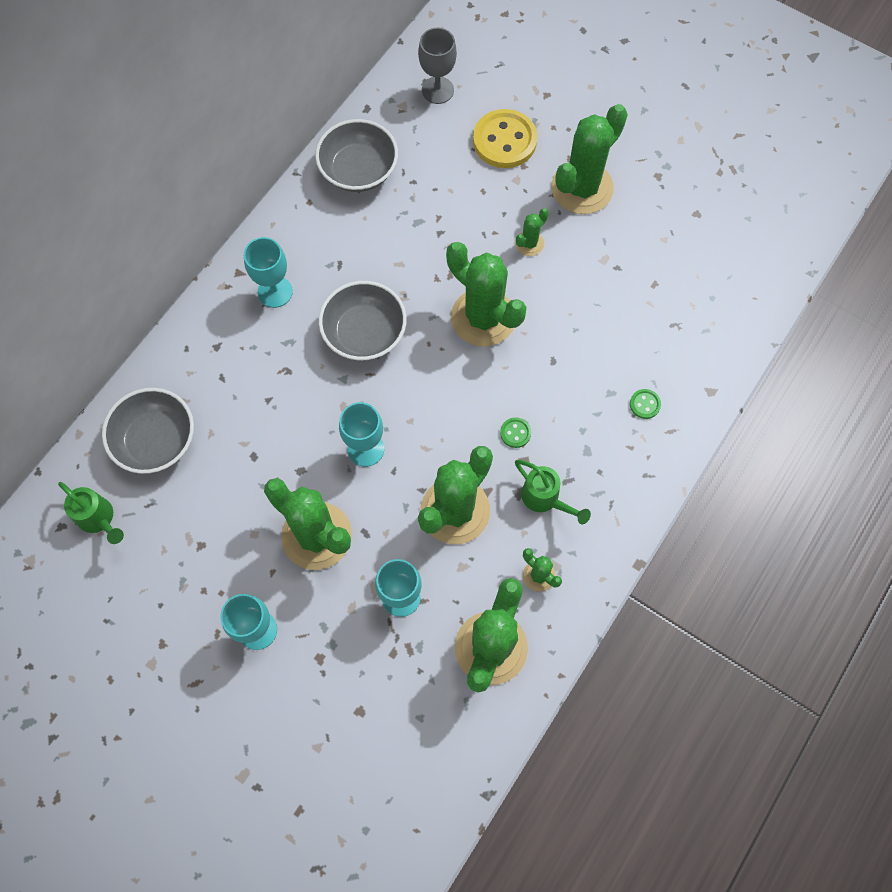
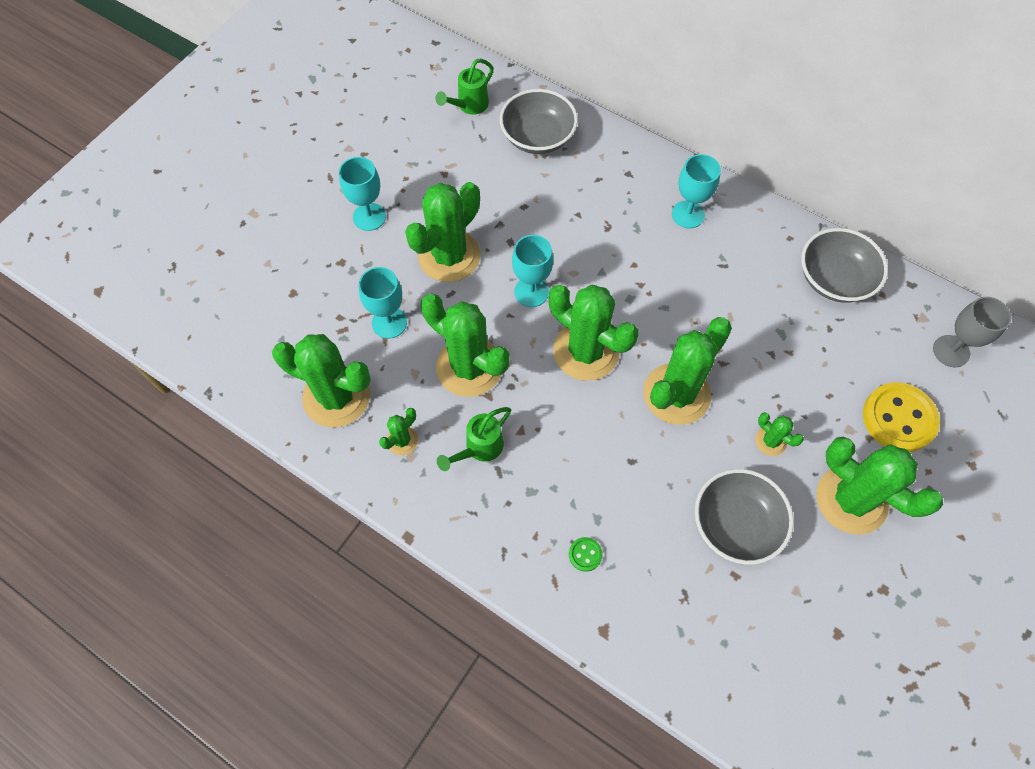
camera: 90 degrees right, 5 degrees down
(364, 333) = (651, 288): grey bowl -> grey bowl (735, 524)
(437, 397) = (586, 351): none -> green cactus
(515, 433) = (549, 422): green button -> none

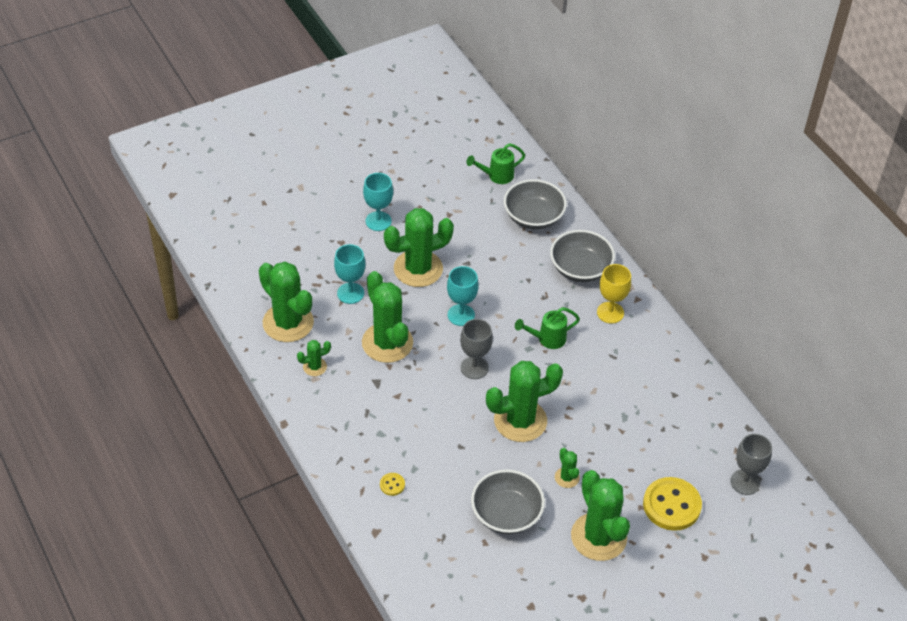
camera: 25 degrees right, 15 degrees down
(479, 449) = (362, 394): green watering can -> green watering can (547, 339)
(585, 554) = (392, 485): green button -> yellow button
(586, 351) = (474, 368): green cactus -> grey goblet
(688, 214) = (610, 312): turquoise goblet -> yellow goblet
(834, 279) = (690, 399): grey bowl -> grey bowl (580, 268)

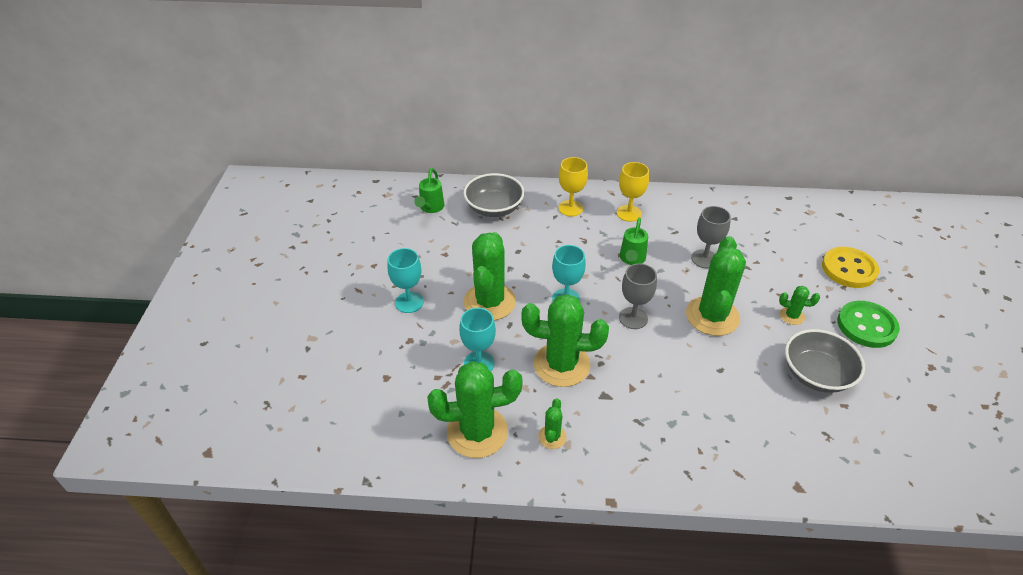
camera: 55 degrees left, 5 degrees down
(392, 485) = (743, 444): yellow button -> none
(580, 268) = (570, 208): grey bowl -> yellow goblet
(598, 537) = (866, 326): green cactus -> green button
(745, 482) = (841, 222): grey goblet -> grey goblet (704, 259)

